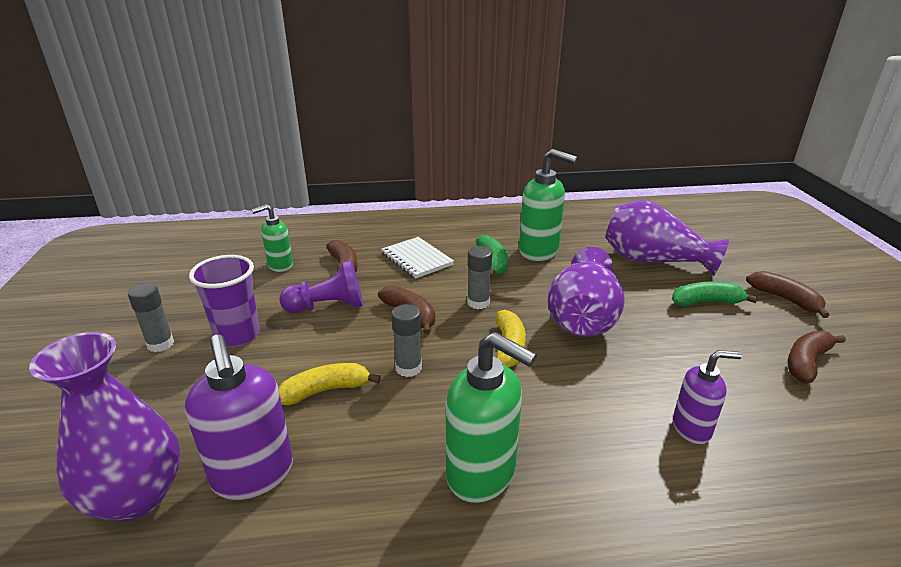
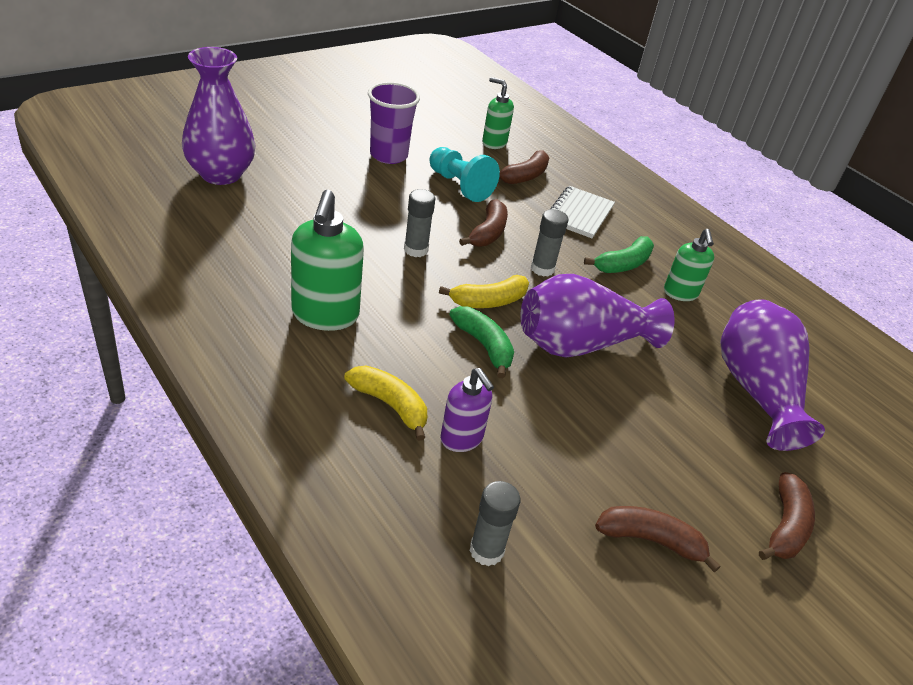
camera: 55 degrees right, 10 degrees up
(160, 344) = (352, 127): grey glue stick -> grey glue stick (486, 550)
(253, 475) = (262, 211): purple soap dispenser -> none
(325, 390) = (359, 216): yellow banana -> yellow banana (390, 405)
(328, 307) = (459, 185): purple pawn -> turquoise pawn
(539, 251) = (680, 293): green soap dispenser -> green soap dispenser, size x0.61
(706, 302) = (704, 445): green banana -> green banana (484, 346)

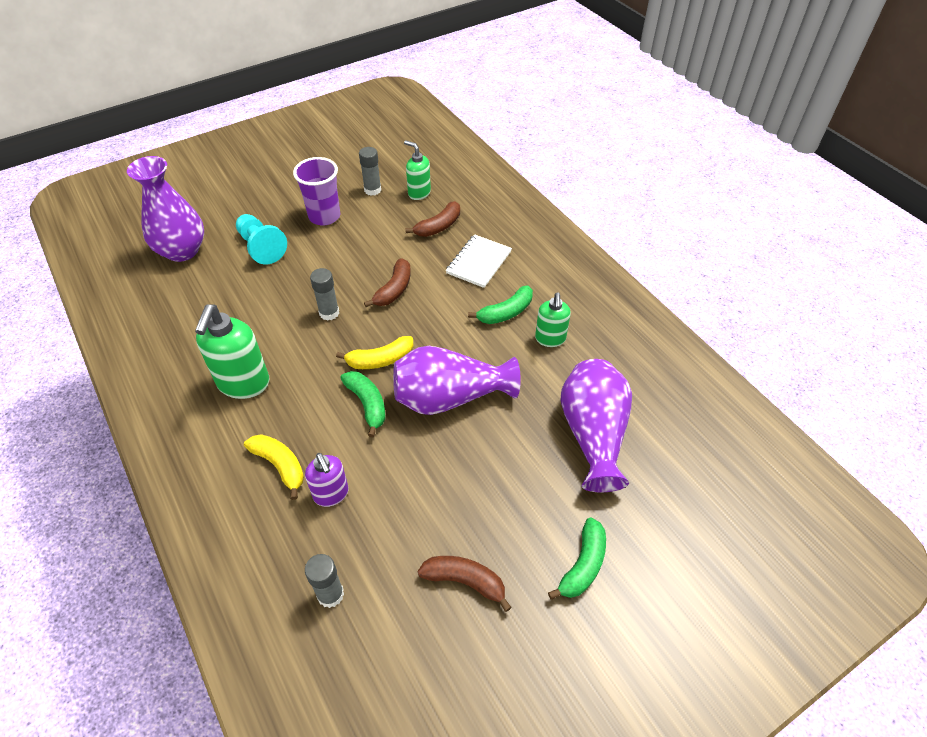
camera: 10 degrees right, 10 degrees up
(459, 185) = (379, 242): turquoise pawn -> turquoise pawn (261, 247)
(542, 269) = (433, 323): grey glue stick -> grey glue stick (372, 190)
(785, 526) = (583, 565): brown banana -> green banana

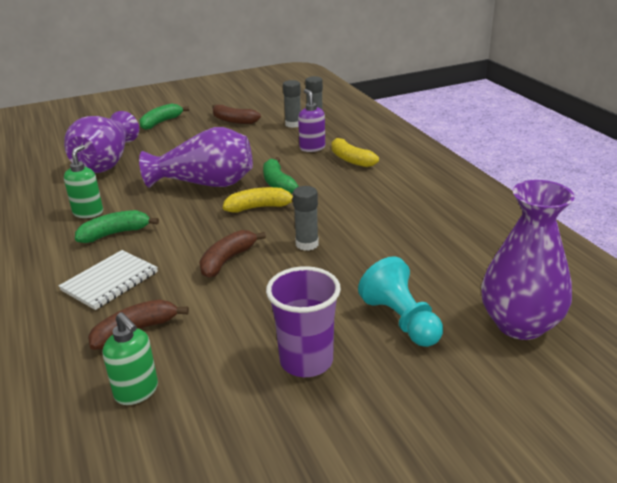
camera: 170 degrees left, 20 degrees down
(243, 384) = (391, 199): green soap dispenser -> none
(372, 190) = (215, 406): grey glue stick -> grey glue stick (293, 124)

